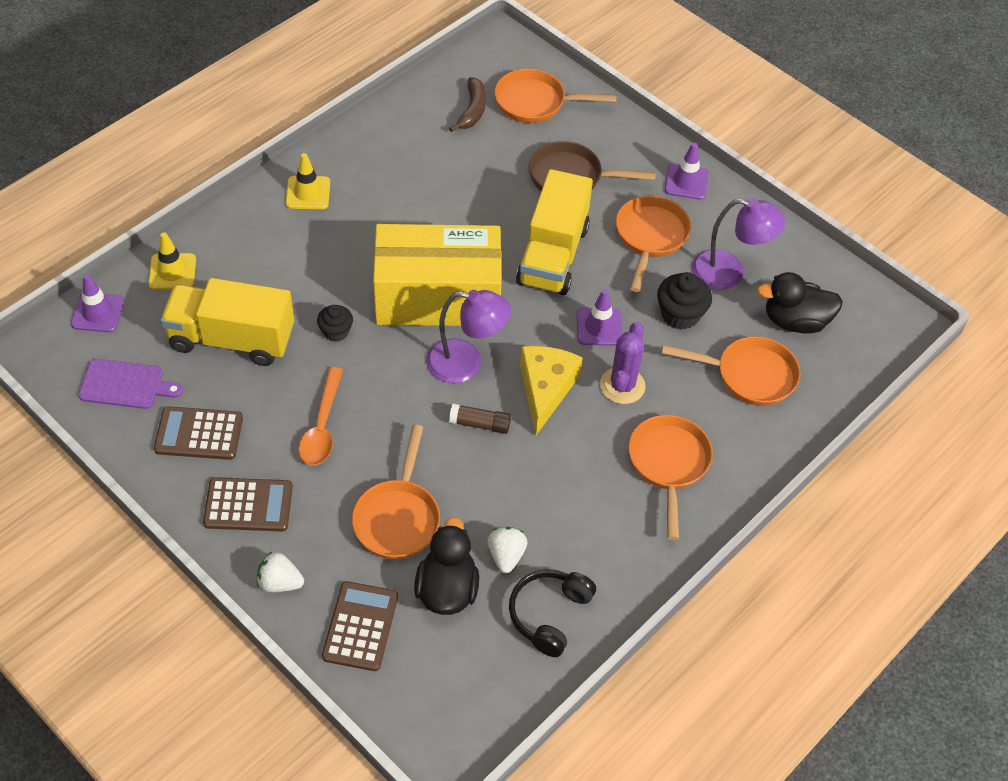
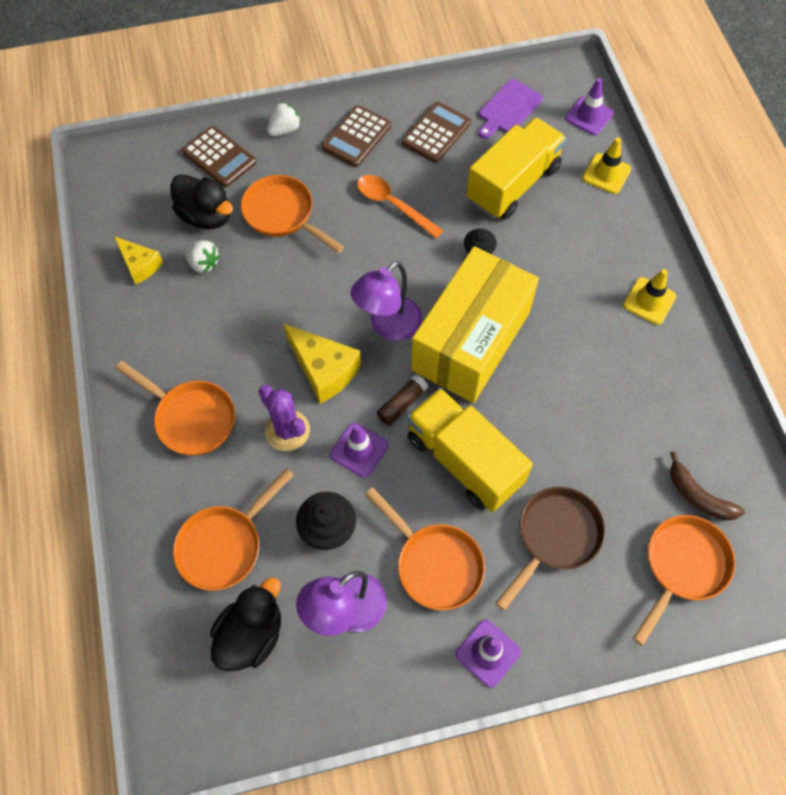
camera: 125 degrees right, 10 degrees up
(480, 424) = (324, 306): brown glue stick -> brown glue stick (402, 404)
(549, 614) = (140, 265): black headphones -> yellow cheese

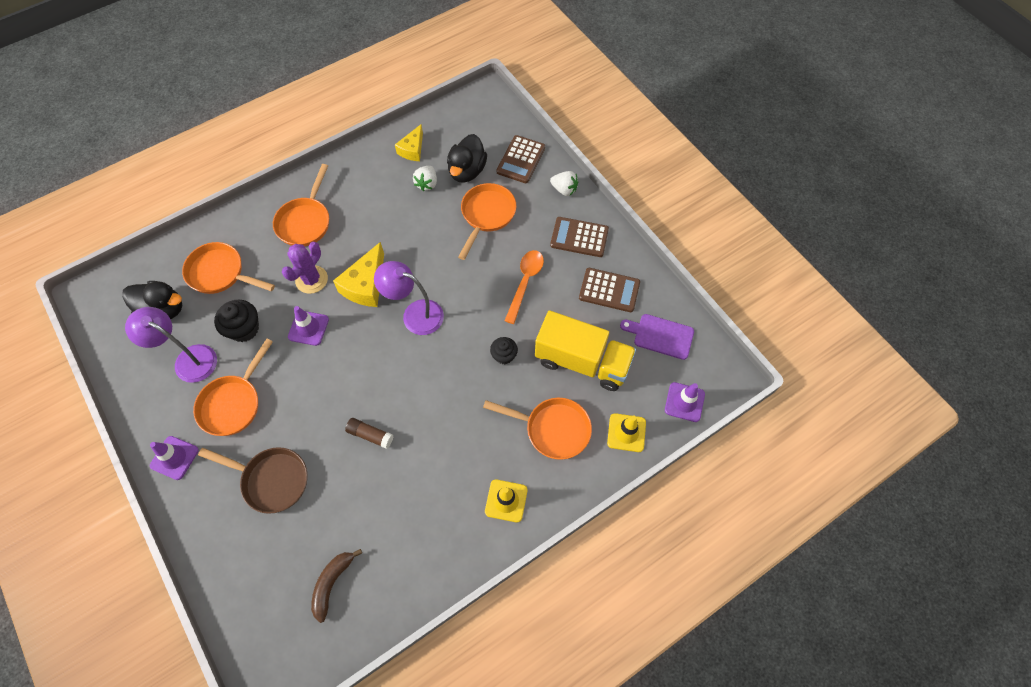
camera: 70 degrees right, 0 degrees up
(402, 404) = (352, 343): brown glue stick -> brown glue stick (370, 435)
(464, 460) = (318, 399): yellow truck -> none
(471, 341) = (420, 374): yellow box -> none
(682, 567) = (267, 583): orange pan -> orange pan (552, 429)

